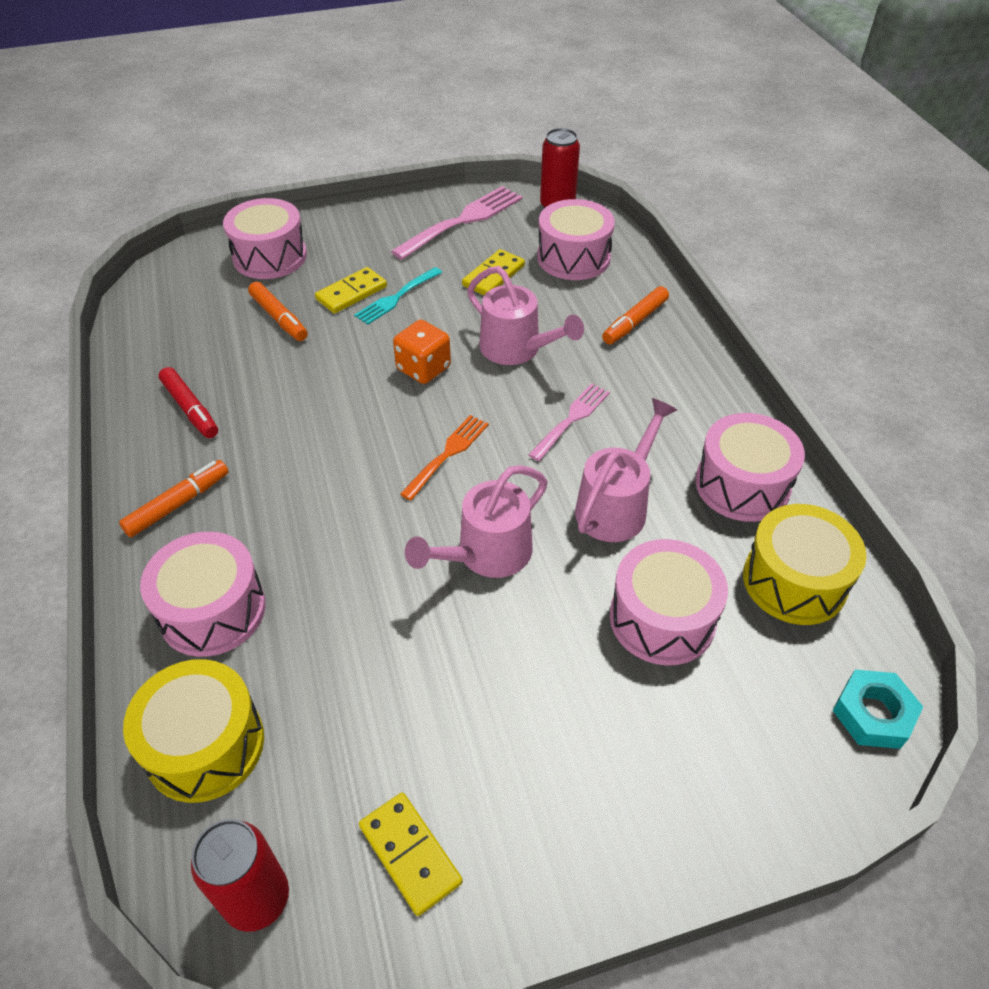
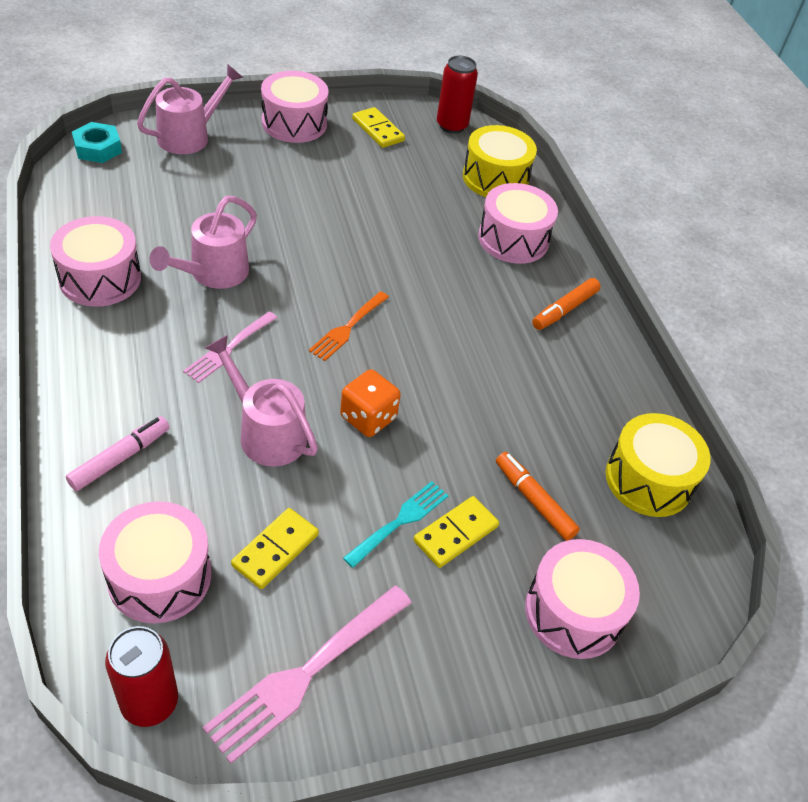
camera: 175 degrees right, 0 degrees up
(190, 409) = (588, 393): red marker -> none
(486, 555) = (323, 251): pink watering can -> pink watering can (190, 136)
(634, 322) = (120, 458): orange marker -> pink marker
(662, 618) = (207, 203): pink drum -> pink drum (294, 123)
(794, 581) = (101, 213): yellow drum -> yellow drum (648, 479)

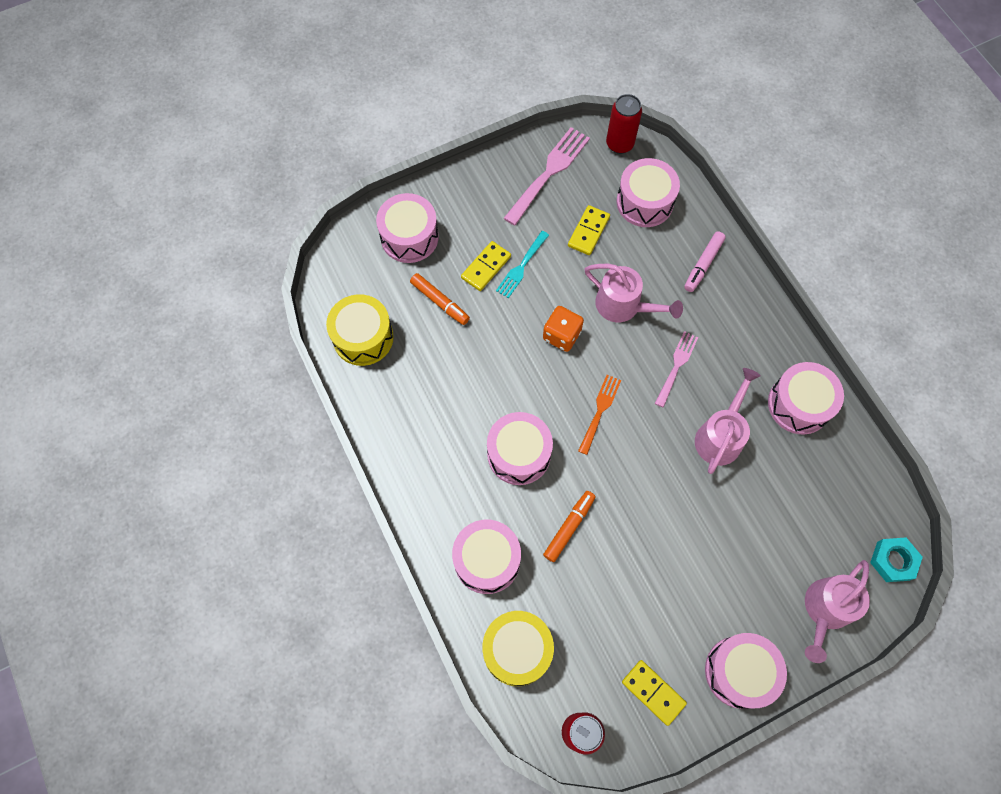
camera: 175 degrees right, 20 degrees up
(459, 312) = (519, 454): none -> pink drum
(564, 309) = (432, 483): orange marker -> orange marker (569, 527)

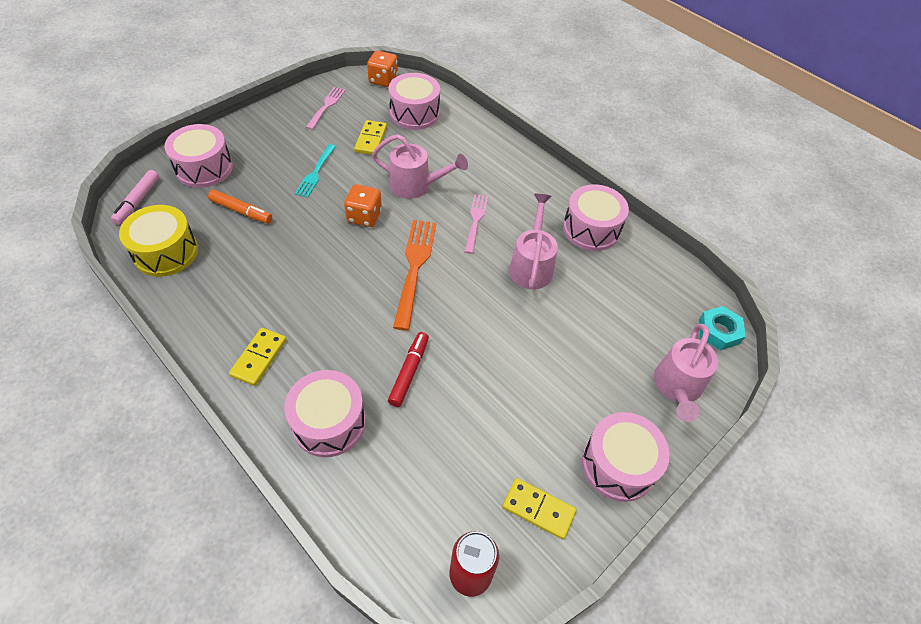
camera: 20 degrees left, 15 degrees down
(486, 267) = (282, 178): yellow domino -> yellow domino (259, 358)
(517, 650) = (380, 505): yellow drum -> none
(519, 454) = (343, 319): pink drum -> none
(548, 174) = (326, 106): pink fork -> pink fork, size x0.61
(569, 527) = (409, 372): orange marker -> red marker
(599, 412) = (415, 268): orange fork -> orange fork, size x1.63
(619, 144) = (383, 80): red can -> orange dice
(703, 264) = (476, 146): pink marker -> pink marker (137, 201)

